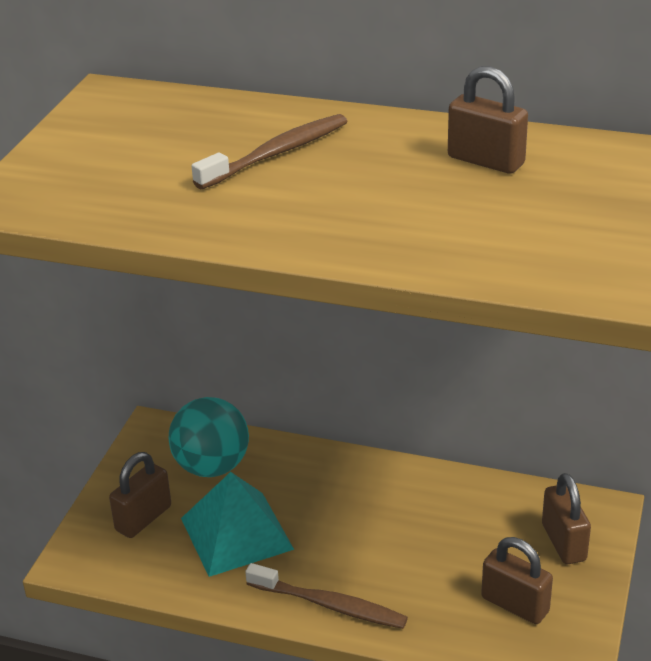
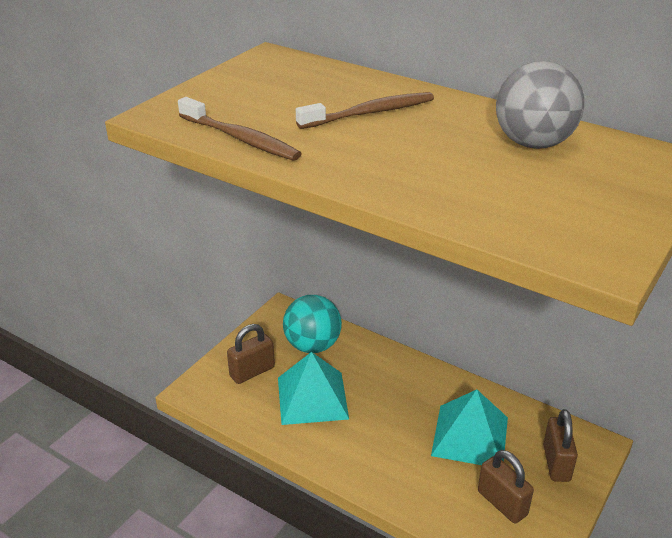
camera: 15 degrees right, 0 degrees up
(329, 605) = (360, 467): brown toothbrush -> brown toothbrush (240, 138)
(452, 535) = (470, 436): none -> turquoise pyramid
(486, 161) = (533, 143): brown padlock -> grey ball

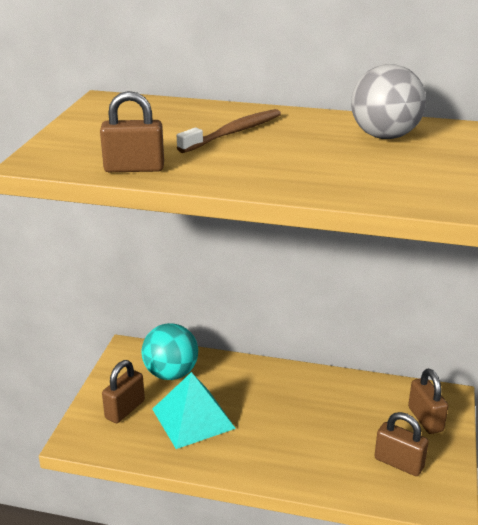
camera: 20 degrees left, 5 degrees down
(240, 138) = (134, 168): brown toothbrush -> brown padlock
(470, 436) = (346, 416): turquoise pyramid -> none

